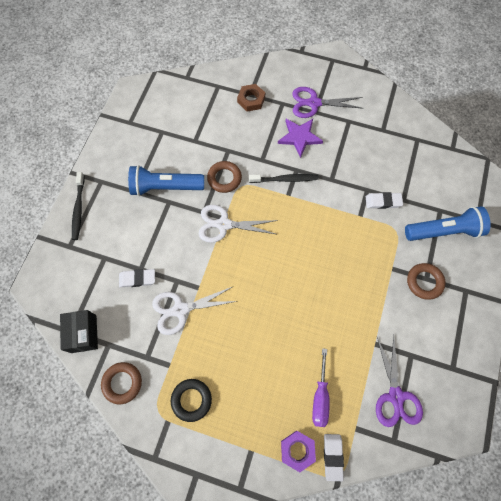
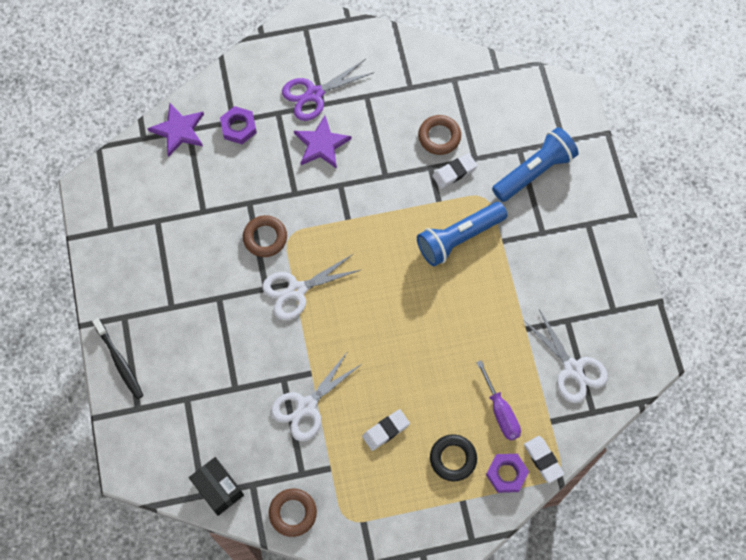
camera: 30 degrees left, 0 degrees up
(137, 279) = (239, 400): white eraser -> white eraser (386, 431)
(165, 187) = (204, 283): blue flashlight -> blue flashlight (459, 238)
(191, 400) = (374, 488): black ring -> black ring (453, 458)
(211, 83) = (179, 130): none -> purple star
(251, 100) = (238, 127): brown nut -> purple nut
(285, 179) = (334, 203): black toothbrush -> none
(395, 396) = (572, 369): purple scissors -> white scissors
(424, 282) = (542, 238): brown ring -> brown ring (439, 137)

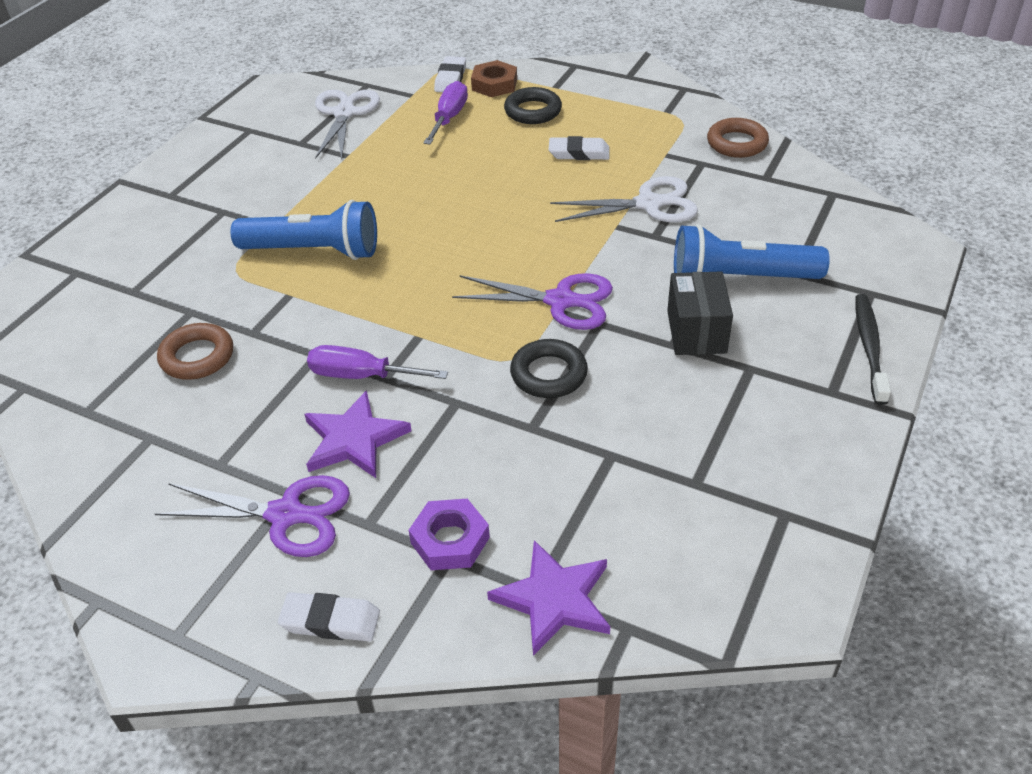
camera: 140 degrees left, 25 degrees down
(218, 489) = (810, 190): black box -> black box (696, 332)
(265, 238) = (548, 374): brown ring -> black ring
(297, 290) = (560, 301): white scissors -> purple scissors
(351, 178) = (361, 376): none -> purple screwdriver
(454, 172) = (232, 311): white eraser -> white eraser (330, 621)
(506, 474) = (494, 84): purple nut -> brown nut
(534, 171) = (149, 263): blue flashlight -> blue flashlight (740, 278)

